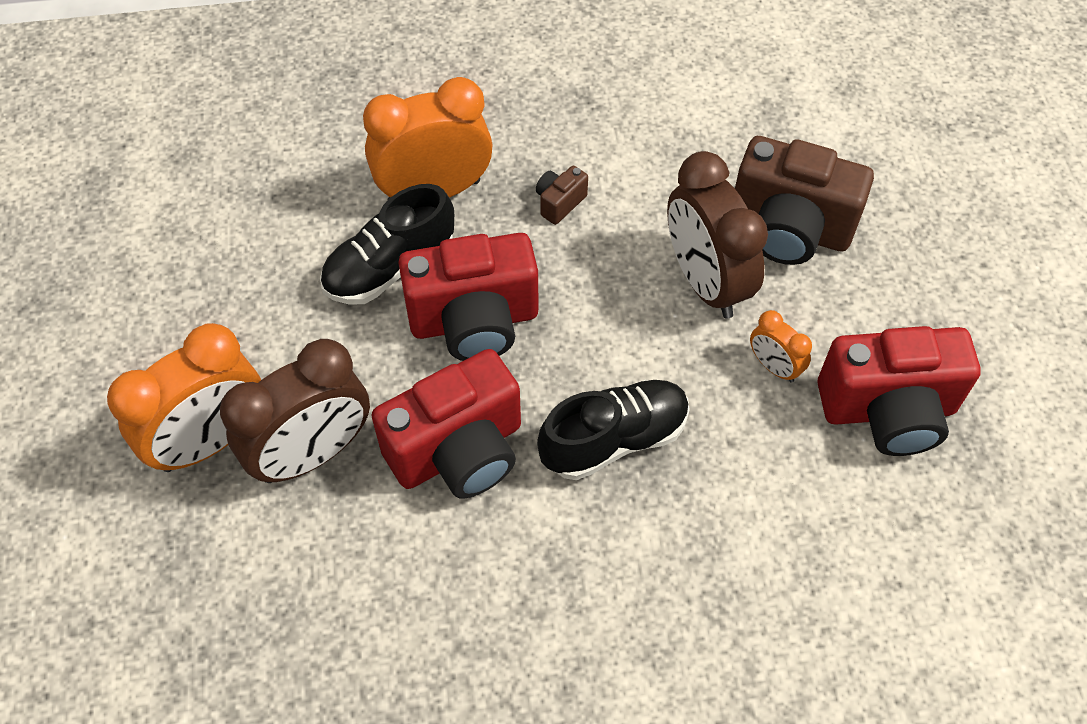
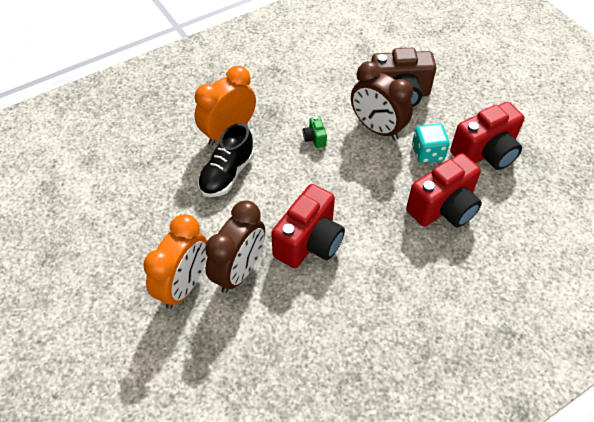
camera: 25 degrees left, 5 degrees down
(474, 321) = (282, 183): red camera -> red camera (443, 208)
(559, 203) = (291, 118): brown camera -> none
(579, 259) = (314, 138): none -> green camera
(614, 439) = (377, 209): black shoe -> none
(774, 367) = (427, 153): orange clock -> turquoise dice

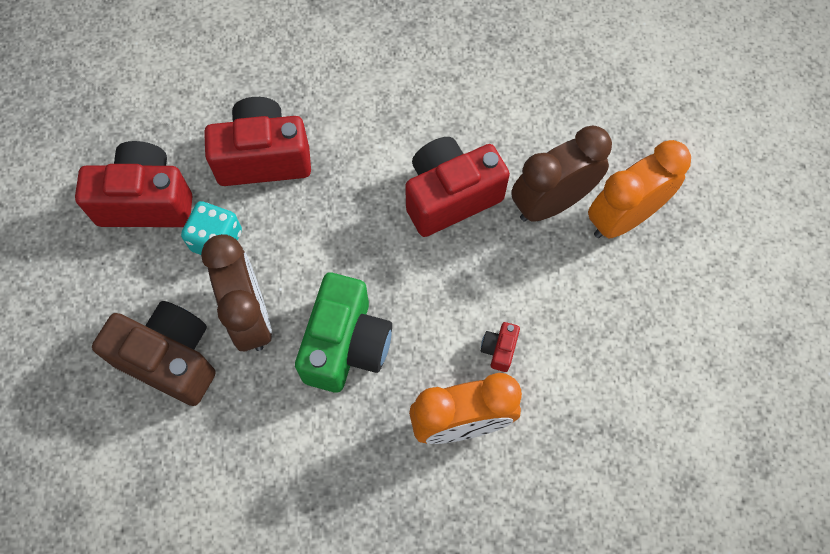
camera: 150 degrees left, 15 degrees up
(227, 174) = (499, 349): black shoe -> red camera
(314, 138) = (346, 345): green camera -> green camera, size x2.35

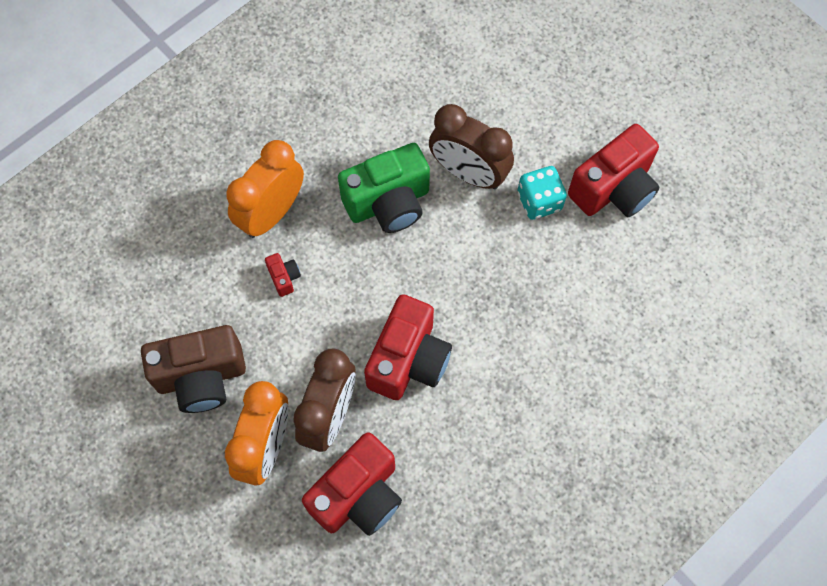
camera: 140 degrees right, 0 degrees up
(170, 359) = (491, 111): brown camera -> brown camera (201, 377)
(263, 157) = (568, 282): red camera -> red camera (358, 495)
(346, 345) = (388, 203): green camera -> green camera turned 90 degrees counterclockwise

